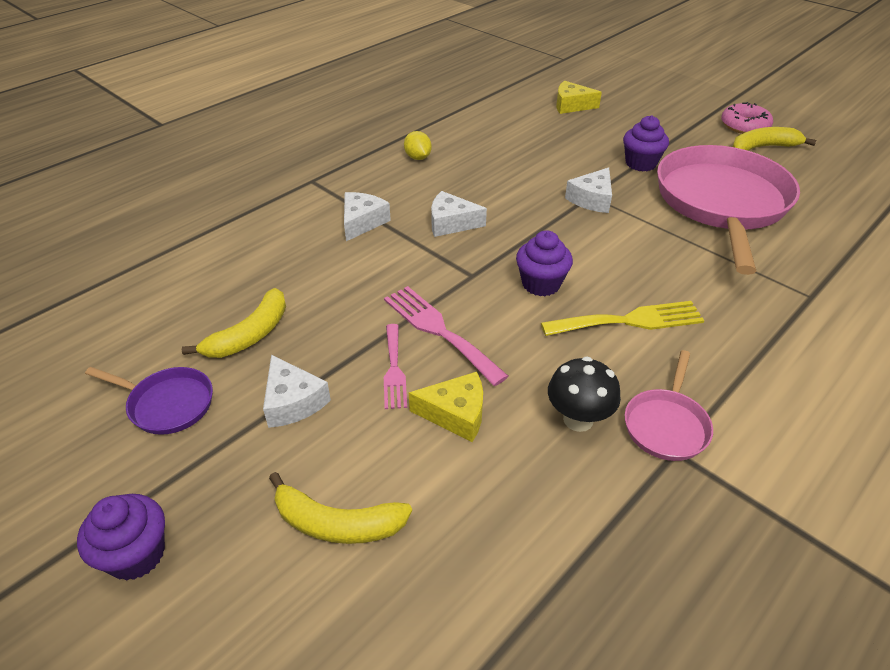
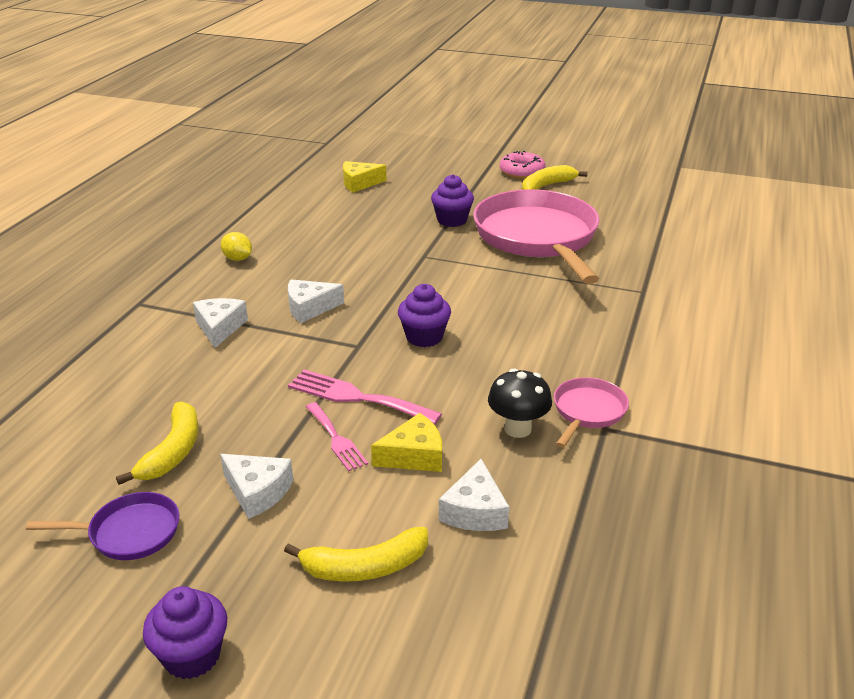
camera: 25 degrees left, 10 degrees down
(592, 199) = (427, 259): white cheese -> white cheese (475, 511)
(629, 321) = (515, 346): yellow fork -> none
(666, 425) = (587, 412): pink pan -> pink pan turned 150 degrees counterclockwise

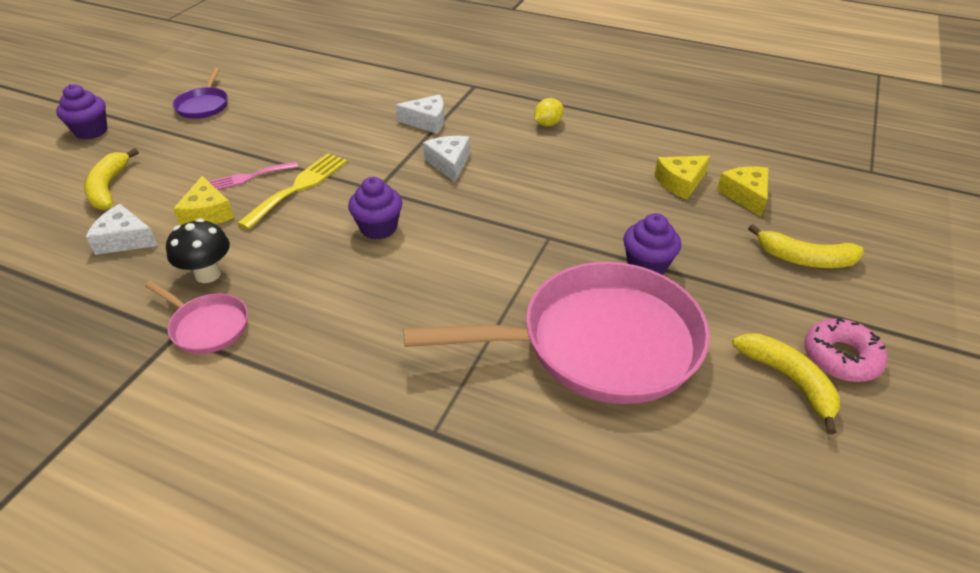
camera: 95 degrees right, 10 degrees up
(173, 451) = (273, 113): yellow banana -> yellow banana (804, 259)
(257, 492) = (211, 146): white cheese -> none
(342, 204) = (680, 183): none -> yellow cheese
(357, 397) = (298, 187): pink fork -> yellow fork

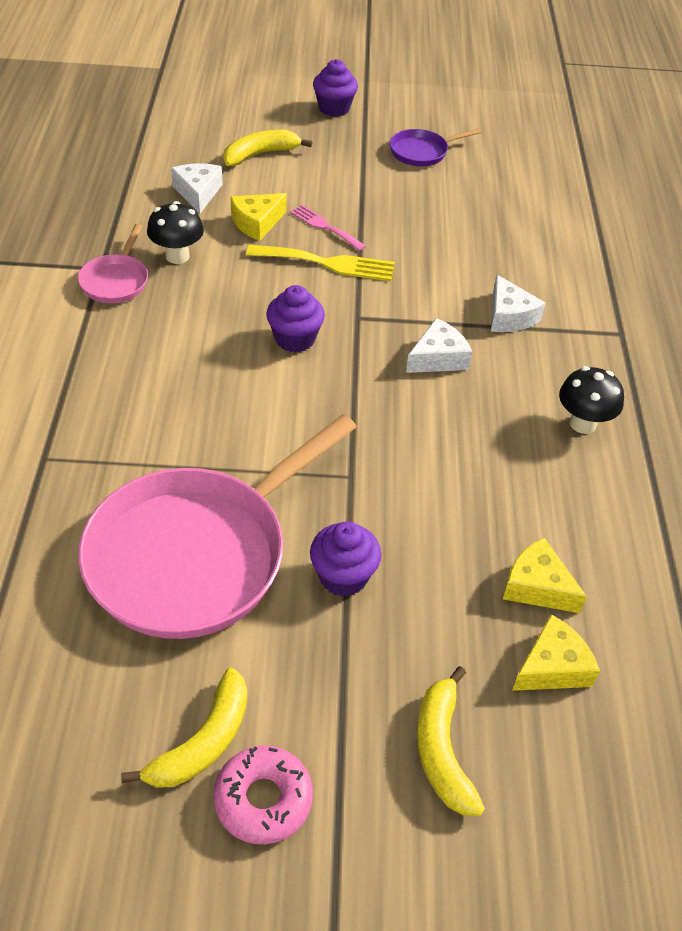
camera: 65 degrees right, 5 degrees up
(547, 124) = (583, 423): yellow lemon -> black mushroom
(598, 343) = (197, 554): pink pan -> pink pan turned 75 degrees clockwise

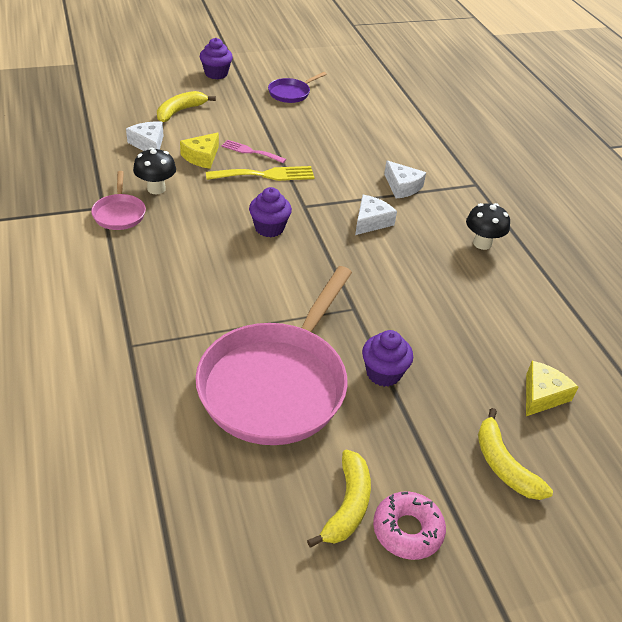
camera: 20 degrees left, 5 degrees down
(537, 586) = (507, 349): yellow cheese -> none

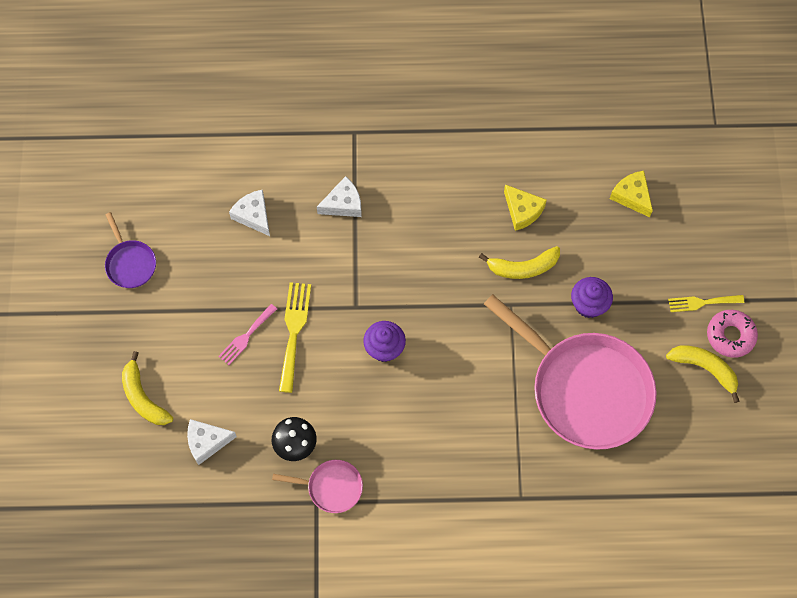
camera: 70 degrees left, 25 degrees up
(202, 157) = (246, 389): yellow cheese -> yellow cheese (522, 211)
(216, 74) = (61, 340): purple cupcake -> none
(371, 221) = (393, 252): white cheese -> white cheese (253, 215)
(440, 489) = (702, 302): none -> yellow fork
(482, 243) = (446, 165): black mushroom -> none
(504, 465) = (689, 252): yellow banana -> yellow banana (523, 267)

